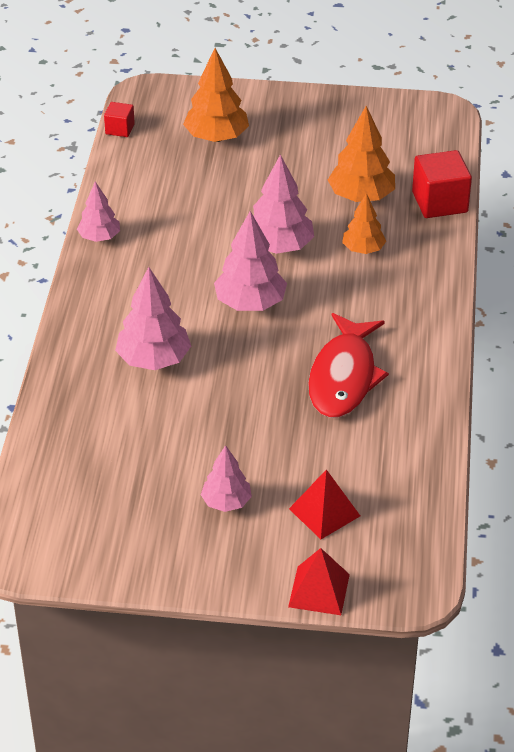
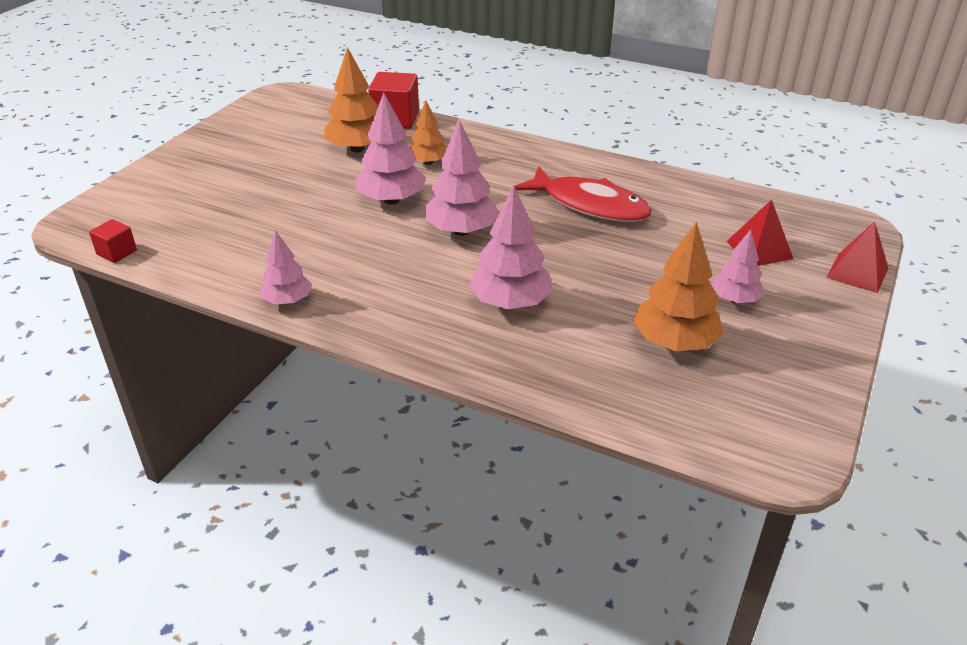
camera: 70 degrees left, 5 degrees down
(216, 137) = (197, 199): orange tree -> orange tree (674, 342)

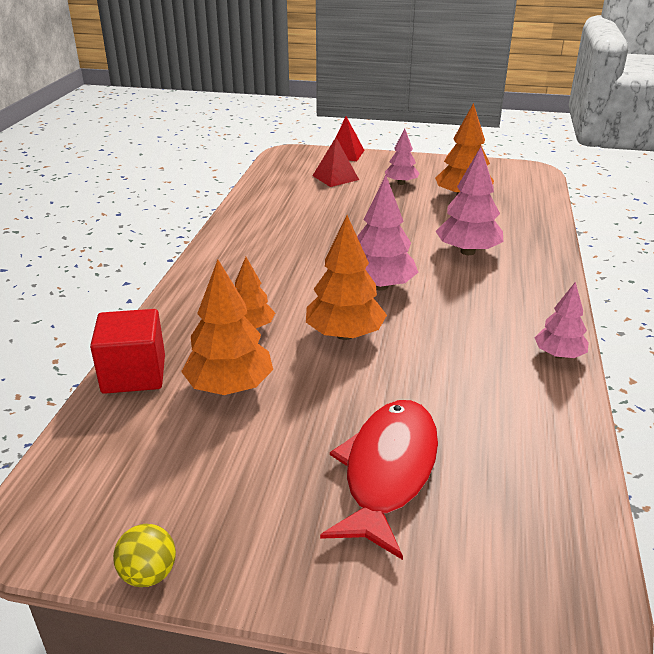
camera: 105 degrees left, 5 degrees down
(117, 252) = (595, 526): red cube -> none
(224, 119) = (149, 574): none -> yellow ball
(391, 200) = (344, 335): pink tree -> orange tree
(589, 205) = (303, 235): red fish -> red fish (387, 471)

